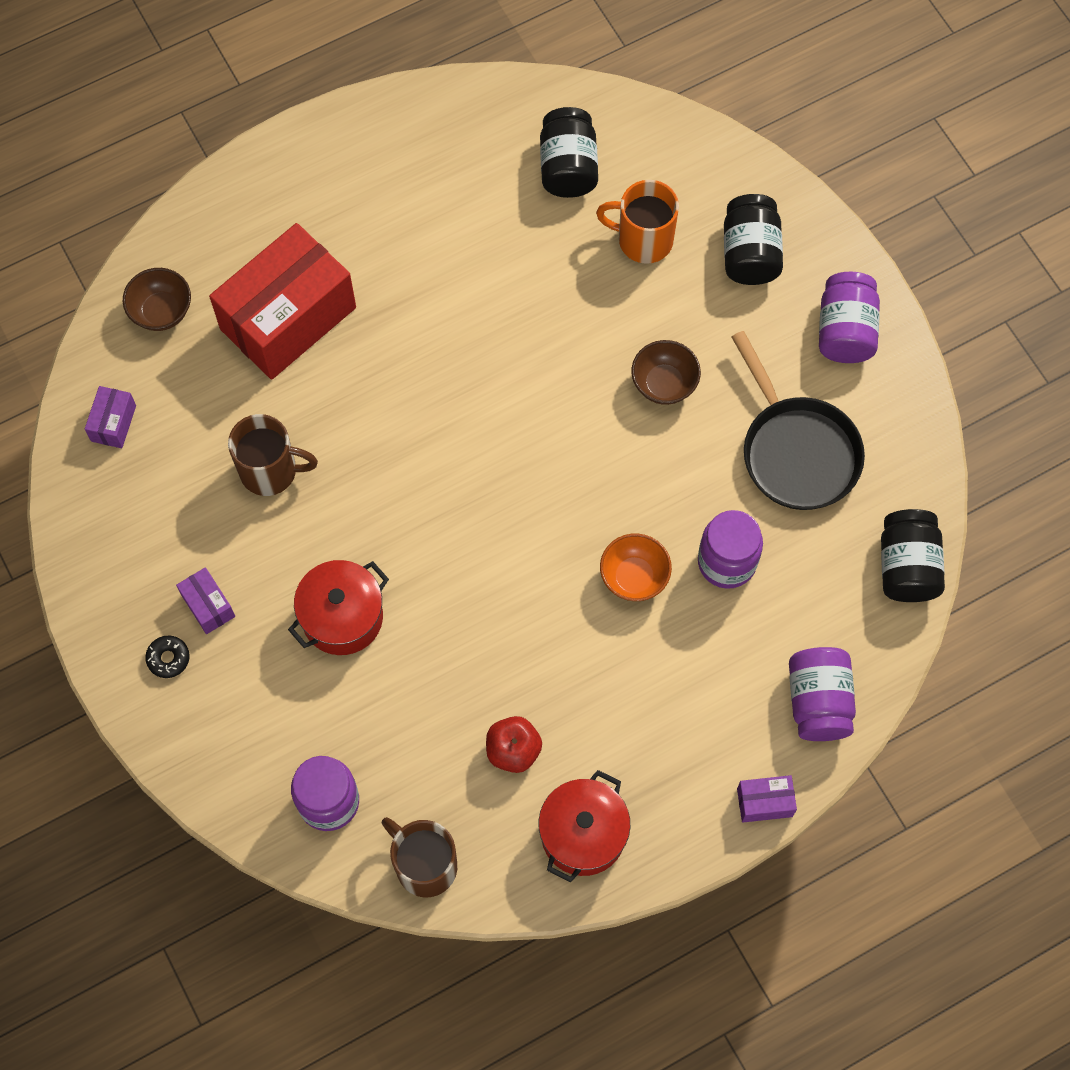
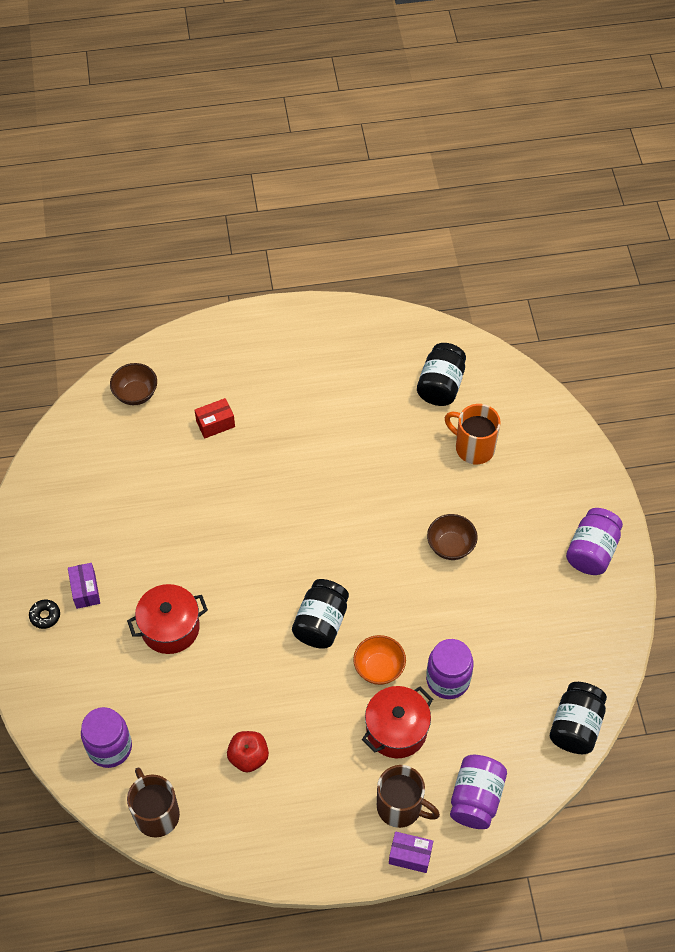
camera: 20 degrees right, 10 degrees down
(113, 423) = (75, 454): purple box -> none
(270, 470) = (163, 517): brown mug -> brown mug (401, 807)
(288, 318) = (215, 424): red box -> red box, size x0.41
(583, 834) = (273, 832): red pot -> red pot (396, 730)
(750, 253) = (544, 479): black jar -> black jar (321, 623)
(796, 451) = (526, 621): black pan -> none

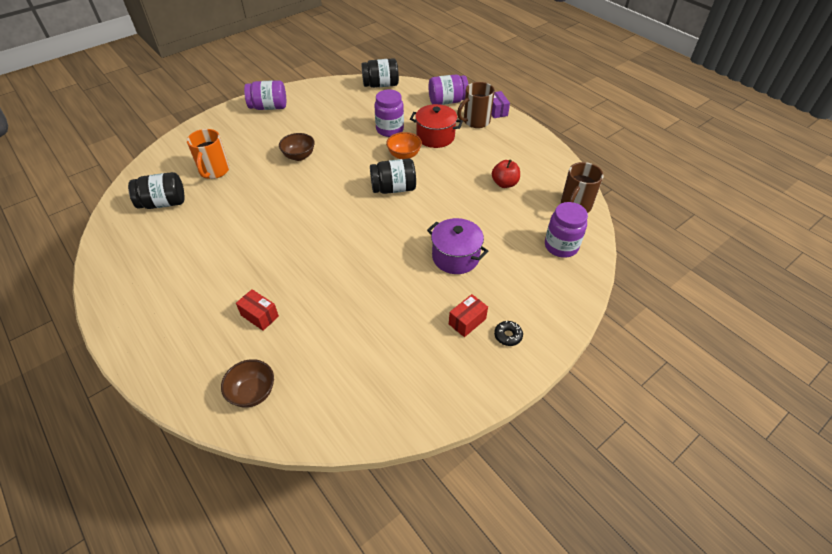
camera: 120 degrees left, 10 degrees down
(85, 590) = (467, 321): purple box -> red box
(170, 628) = (455, 257): red pot -> purple pot
(401, 807) = (475, 121): brown mug -> brown mug turned 120 degrees counterclockwise

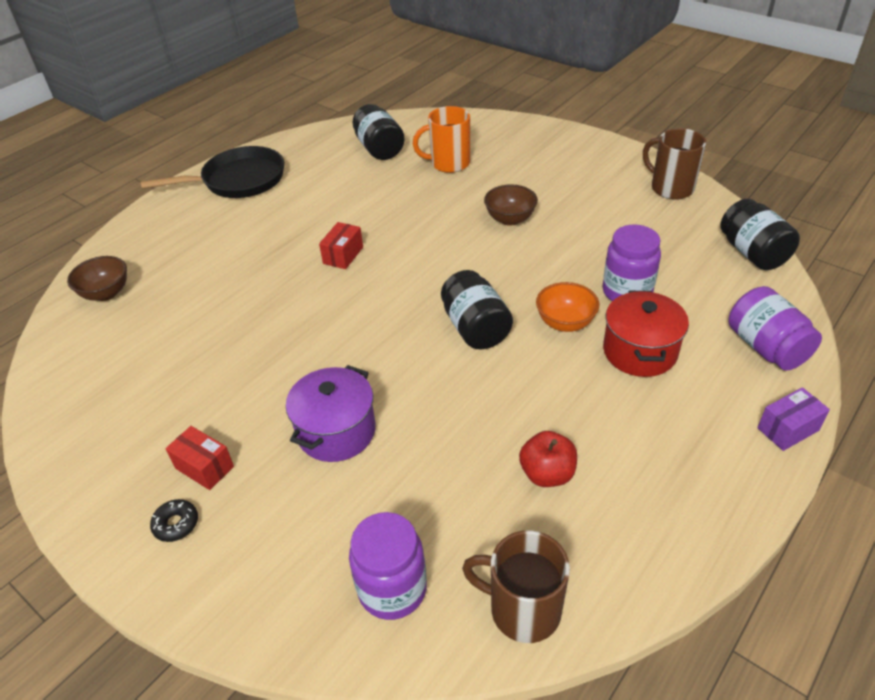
camera: 80 degrees right, 5 degrees down
(139, 295) = (239, 180): none -> black pan
(259, 316) = (212, 267): red box -> red box (343, 255)
(269, 107) = (608, 163): purple jar -> none
(475, 121) = (725, 400): brown mug -> brown mug (670, 188)

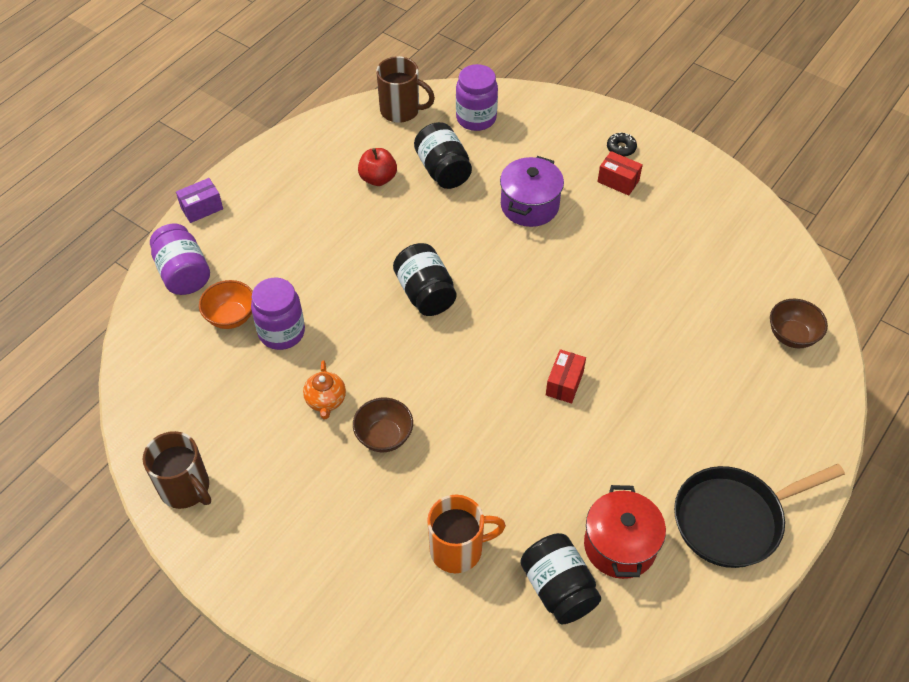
camera: 175 degrees right, 10 degrees up
(565, 323) = (345, 298): orange bowl -> orange bowl (231, 317)
(567, 241) = (326, 401): none -> orange teapot
(640, 351) = (288, 270): red pot -> red pot (620, 545)
(752, 253) = (142, 380): black jar -> black jar (443, 170)

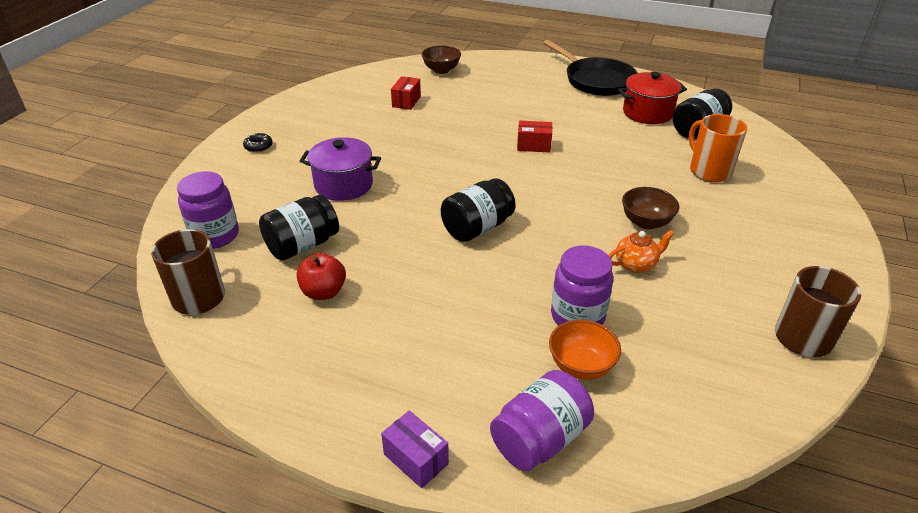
camera: 105 degrees left, 15 degrees down
(618, 181) = (302, 144): red box -> red box (406, 101)

